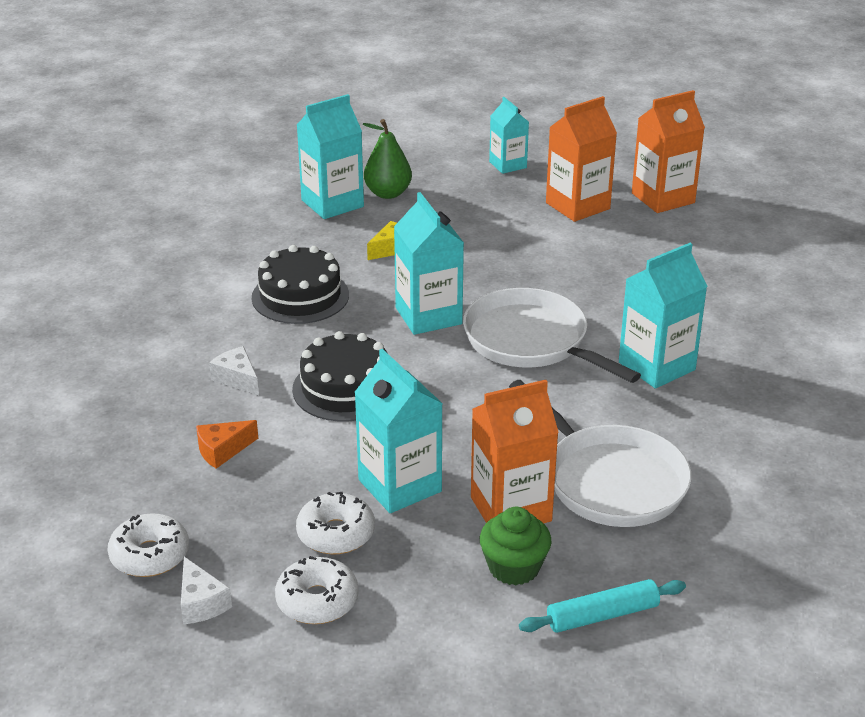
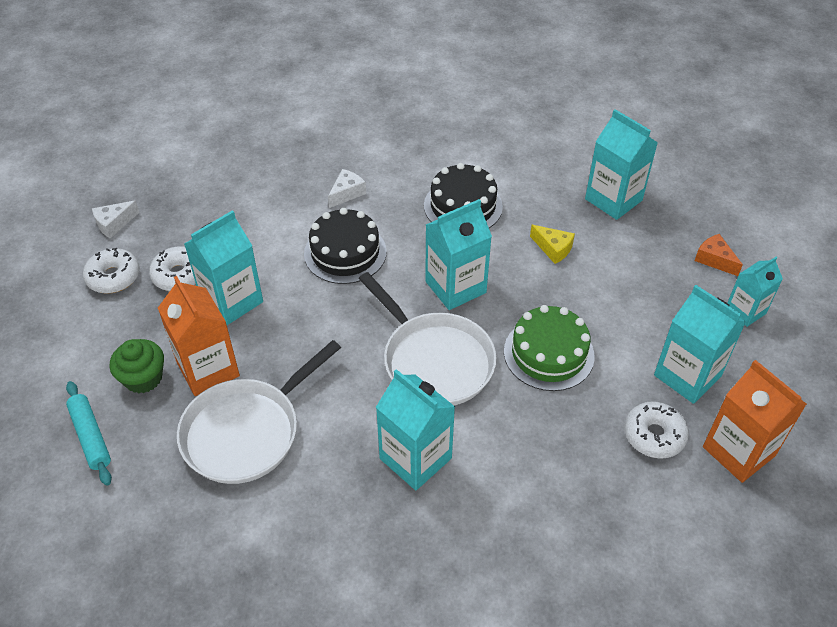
camera: 80 degrees right, 15 degrees up
(150, 555) = (157, 192): white donut -> white donut (654, 435)
(222, 450) = (263, 203): orange cheese -> orange cheese (714, 259)
(388, 193) = (647, 232): green pear -> none
(531, 341) = (434, 360): white pan -> white pan turned 105 degrees clockwise
(536, 272) = (548, 353): none -> green cake
(577, 206) = (687, 376): orange carton -> turquoise carton

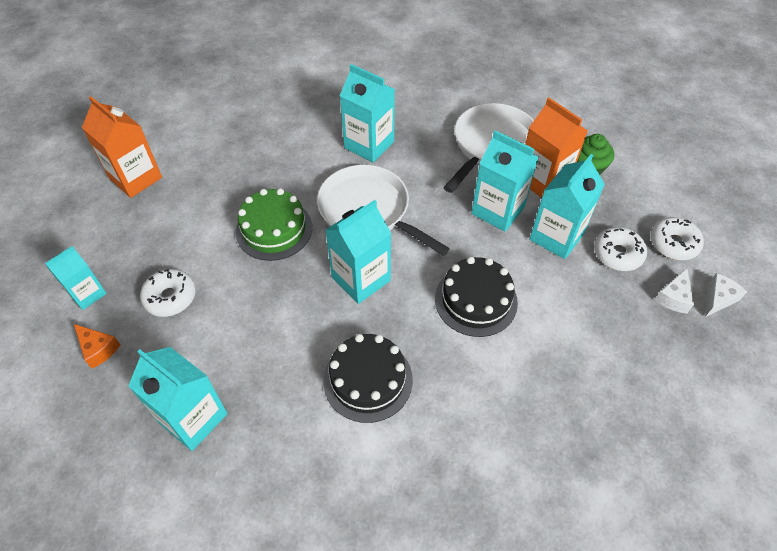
camera: 170 degrees right, 5 degrees up
(91, 436) = (596, 129): turquoise rolling pin -> none
(347, 193) = (501, 378): white cheese -> white cheese (673, 297)
(553, 249) = (267, 337): yellow cheese -> none
(654, 435) = (196, 180): white donut -> white donut (170, 297)
(687, 376) = (159, 227): turquoise carton -> turquoise carton (498, 210)

